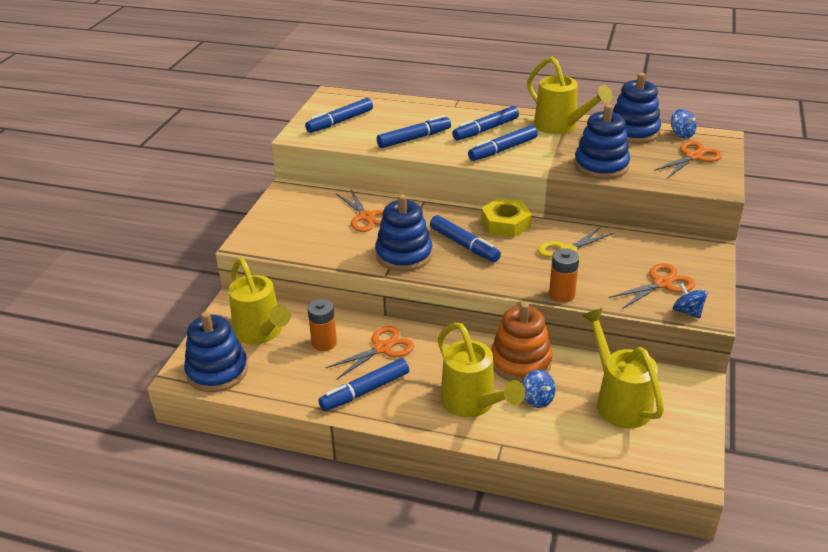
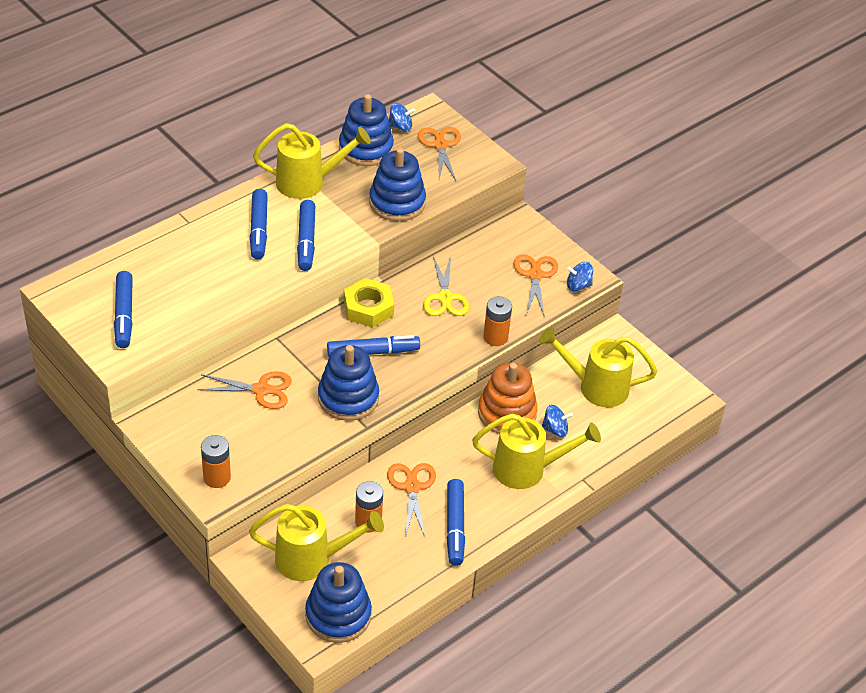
camera: 60 degrees left, 10 degrees up
(264, 236) = (217, 477): none -> orange battery
(414, 139) = (220, 283): blue marker -> none

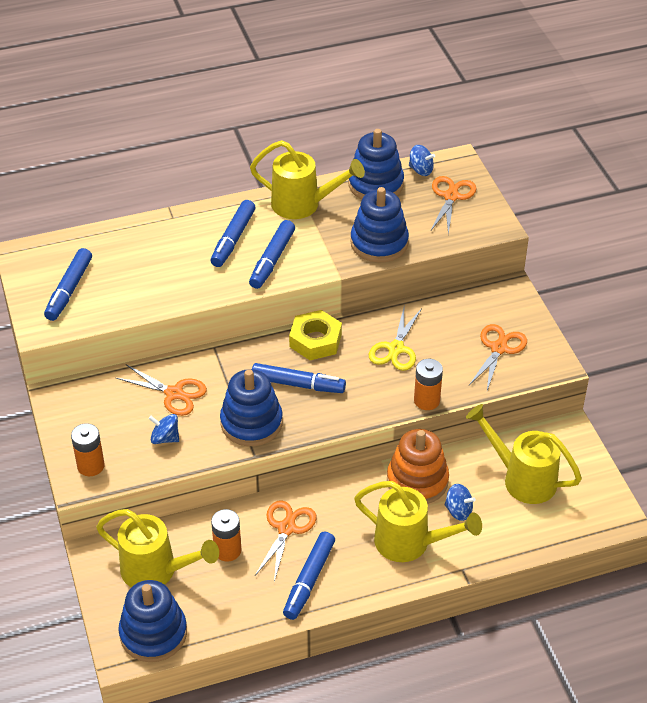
camera: 25 degrees right, 0 degrees up
(578, 285) = (538, 370): blue spinning top -> blue spinning top (165, 438)

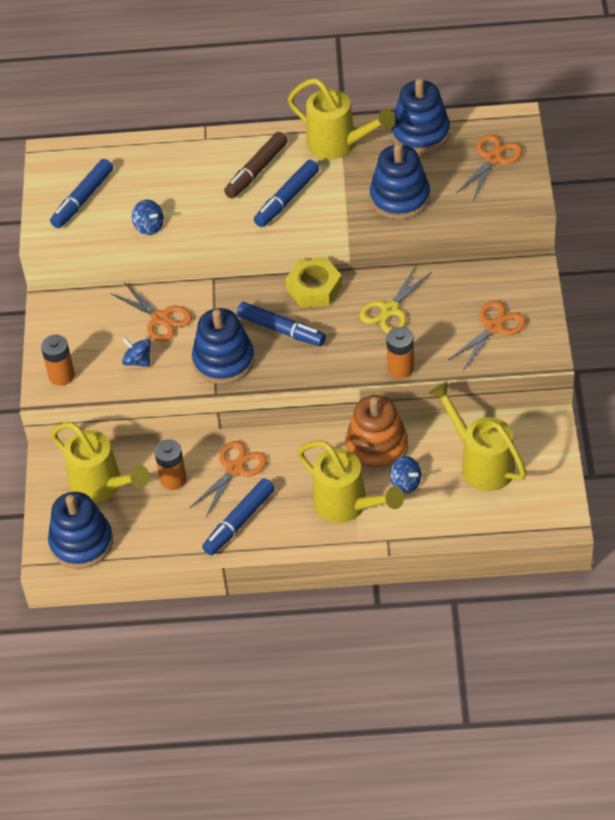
camera: 20 degrees right, 5 degrees up
(233, 239) = (256, 171): blue marker -> brown marker
(421, 170) = (473, 124): blue spinning top -> blue spinning top (149, 227)

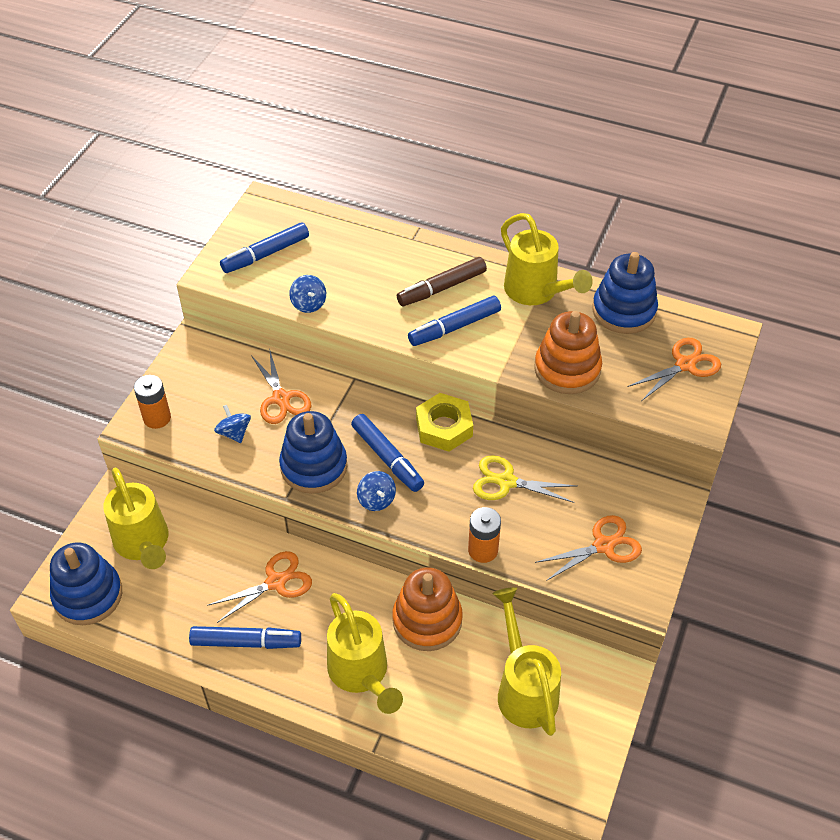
camera: 20 degrees right, 0 degrees up
(173, 479) = (212, 567): orange battery -> none
(239, 522) = (246, 642): blue marker -> blue marker turned 150 degrees counterclockwise
(390, 310) = (506, 482): yellow scissors -> yellow scissors turned 45 degrees clockwise
(400, 198) = (567, 369): blue stacking toy -> orange stacking toy
(406, 483) = (434, 676): blue spinning top -> blue spinning top (376, 500)

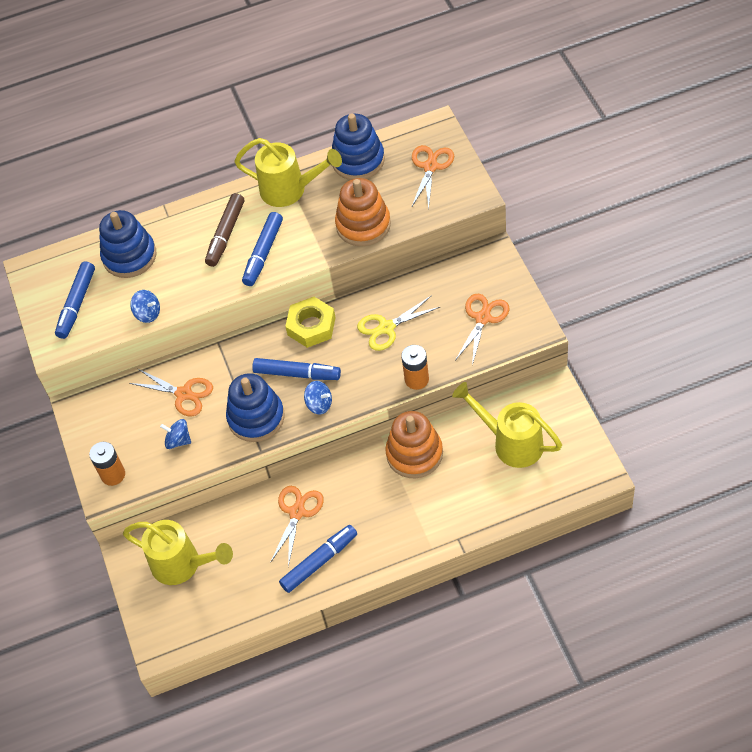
camera: 35 degrees left, 5 degrees up
(88, 595) = (184, 625): blue stacking toy -> blue stacking toy (129, 256)
(361, 673) = (409, 517): yellow watering can -> none

